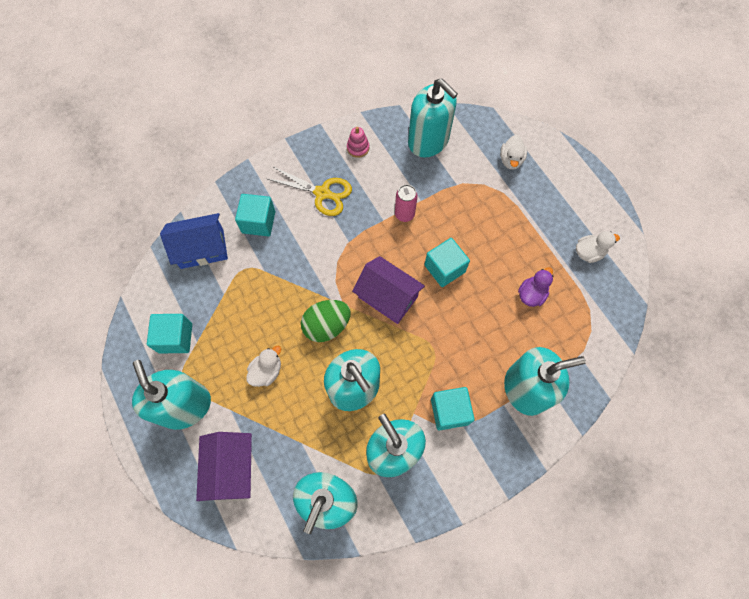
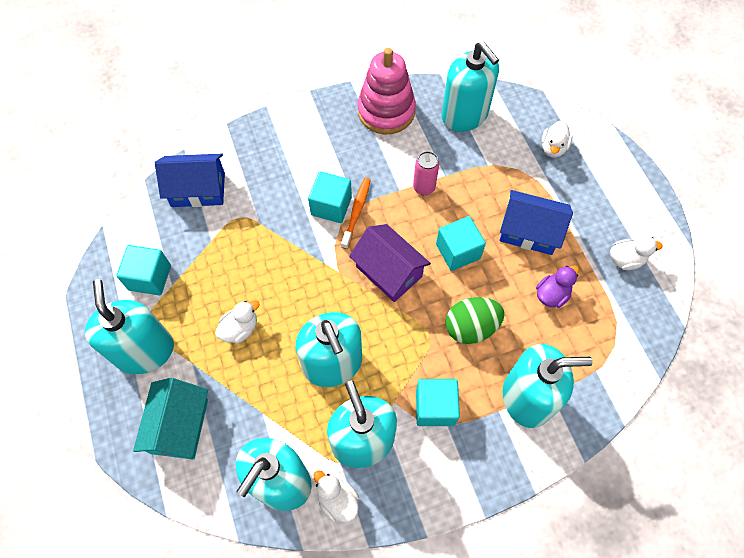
camera: 10 degrees right, 5 degrees down
(231, 468) = (179, 426): purple house -> turquoise house
(258, 222) = (264, 172): turquoise cube -> turquoise cube (331, 206)
(322, 193) = (338, 152): yellow scissors -> none
(327, 326) = (315, 291): green egg -> green egg (471, 327)
(349, 246) = (356, 212): none -> orange toothbrush
(358, 148) = (386, 111): pink stacking toy -> pink stacking toy, size x2.31
(381, 507) = (337, 500): none -> white duck
(503, 240) = (529, 231): none -> blue house

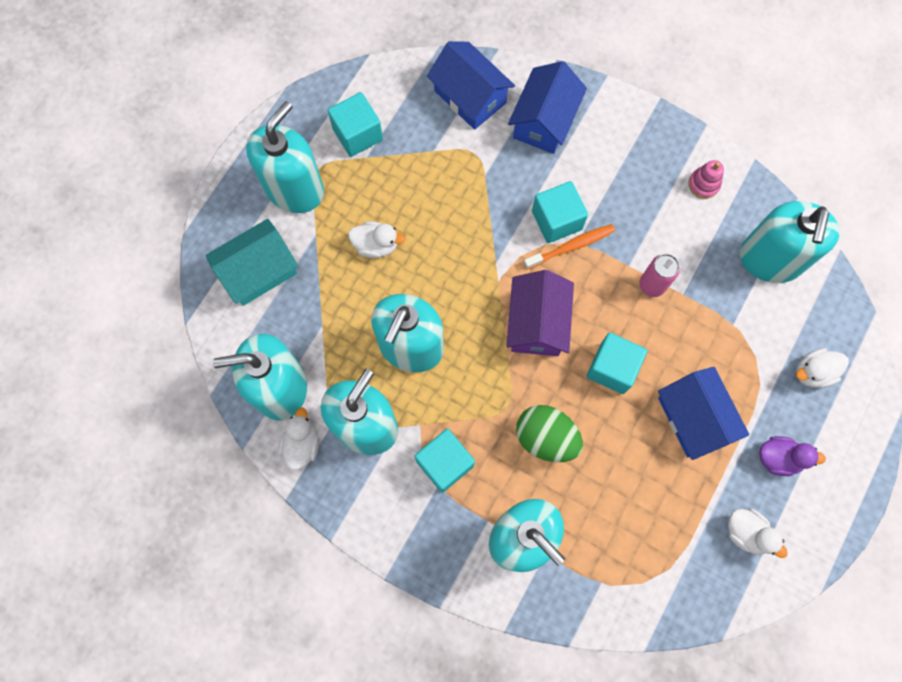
camera: 50 degrees right, 10 degrees up
(259, 162) = (544, 121): none -> blue house
(386, 111) = (703, 184): pink stacking toy -> pink stacking toy, size x0.43
(552, 294) = (644, 487): purple duck -> purple duck (778, 458)

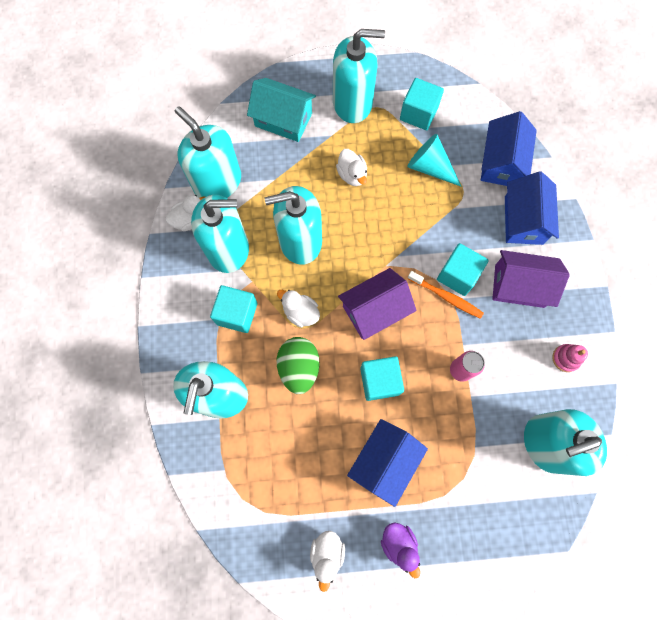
camera: 55 degrees right, 0 degrees up
(425, 165) = (430, 167): none -> turquoise cone
(544, 121) = (523, 220): blue house -> blue house turned 75 degrees counterclockwise
(606, 173) = (519, 286): none -> purple house
(813, 372) = (483, 530): white duck -> white duck (300, 312)

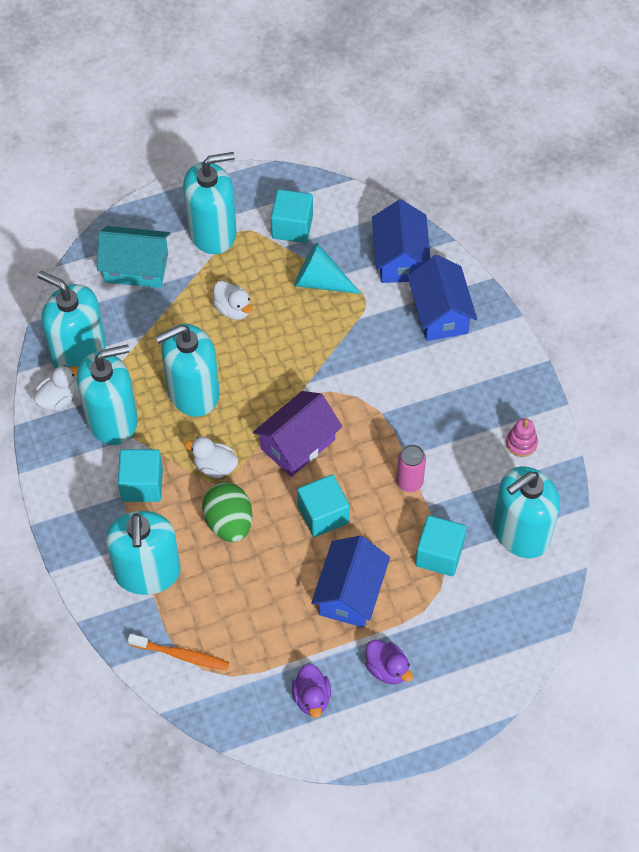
camera: 15 degrees left, 15 degrees down
(327, 553) = (312, 698): white duck -> purple duck
(446, 297) = (374, 412): orange toothbrush -> orange toothbrush (181, 655)
(458, 275) = (381, 387): turquoise cube -> turquoise cube (439, 554)
(519, 286) = (452, 382): purple house -> none

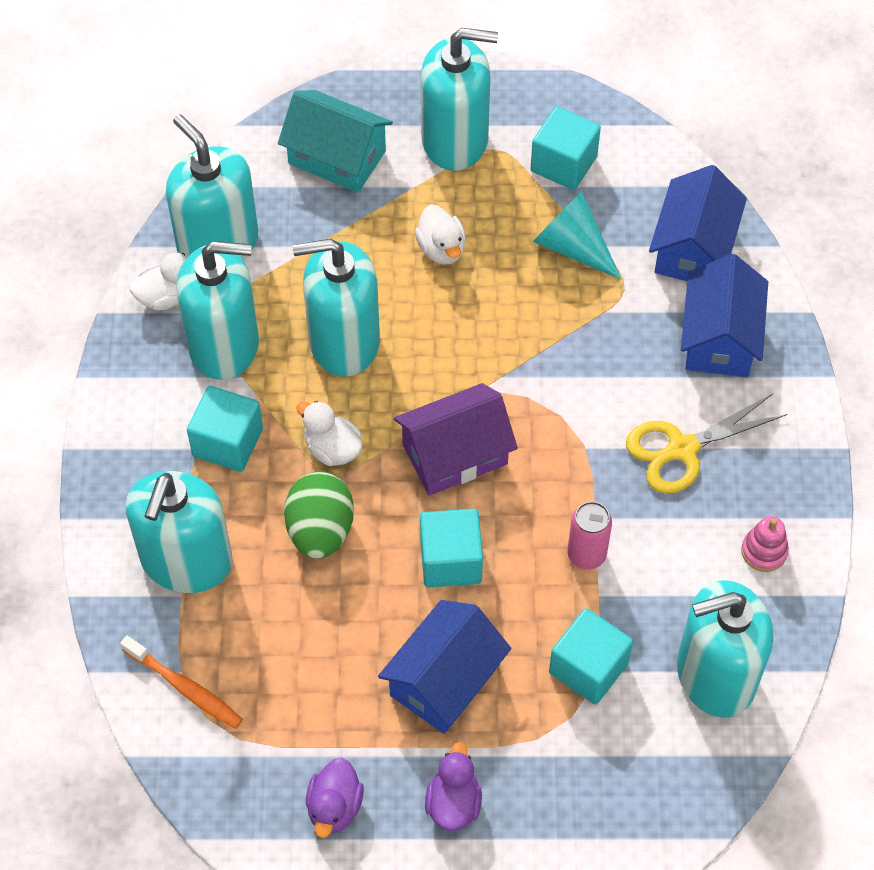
camera: 20 degrees right, 0 degrees up
(387, 669) = (453, 803): purple duck -> purple duck turned 150 degrees counterclockwise
(444, 394) = (682, 449): none -> yellow scissors

